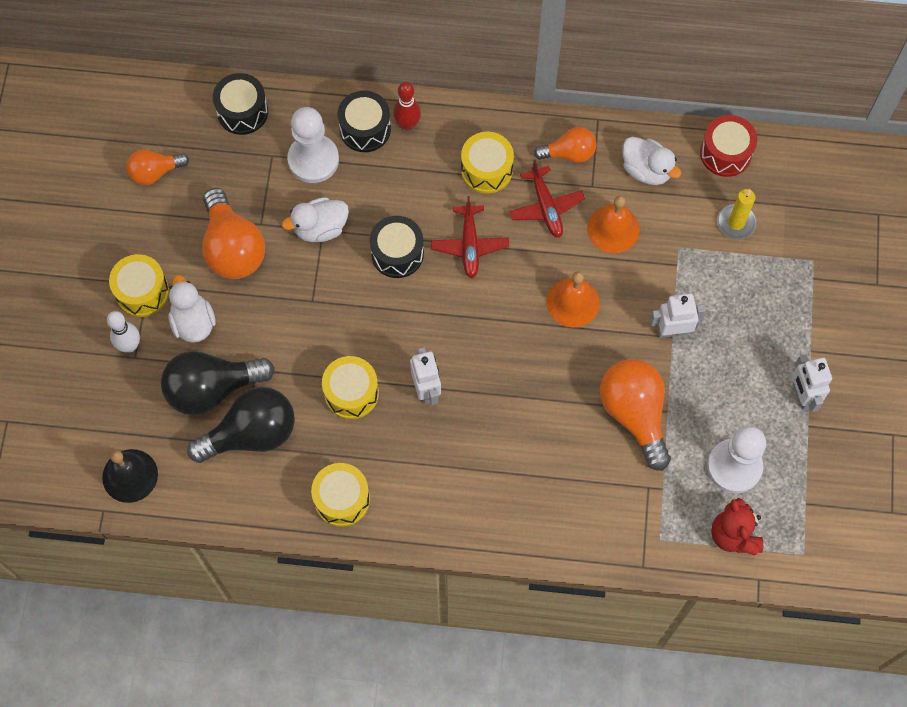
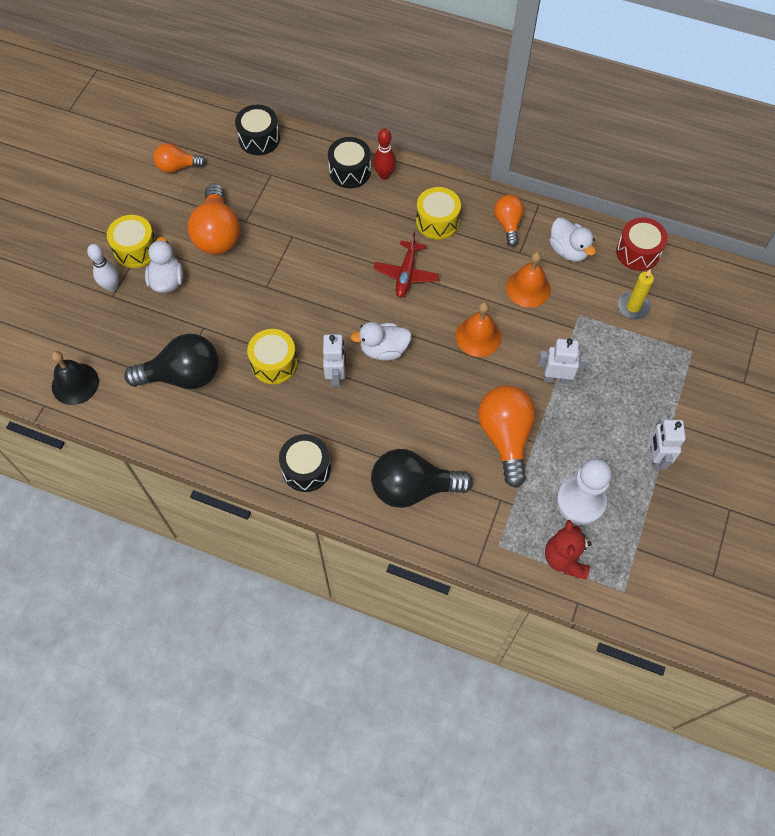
camera: 15 degrees right, 5 degrees down
(212, 389) = (164, 334): black light bulb -> black light bulb (413, 488)
(313, 160) = (302, 184): white pawn -> none
(320, 228) = (291, 235): white duck -> white duck (383, 350)
(342, 499) = (238, 444): yellow drum -> none
(397, 253) = (346, 267): black drum -> black drum (306, 469)
(546, 207) = (477, 260): red plane -> none
(569, 153) = (508, 224): orange light bulb -> orange light bulb turned 105 degrees counterclockwise

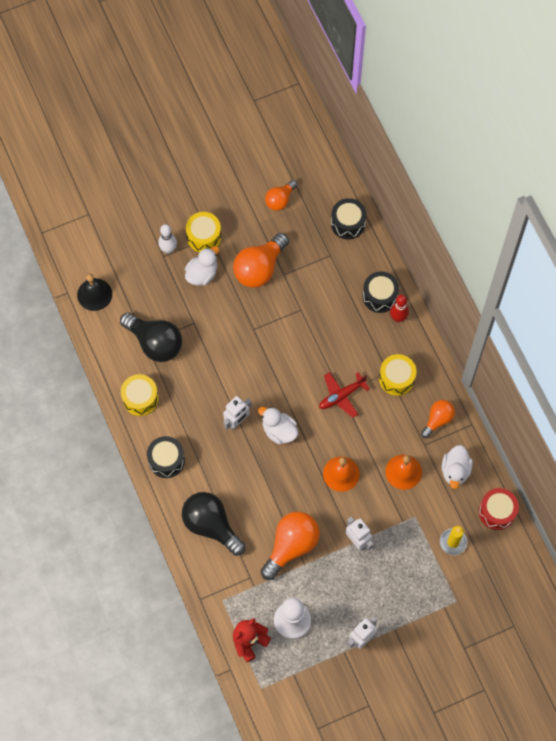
camera: 45 degrees right, 5 degrees up
(177, 167) = (280, 200): orange light bulb -> orange light bulb turned 90 degrees counterclockwise
(274, 363) = (210, 382): yellow drum -> yellow drum (140, 398)

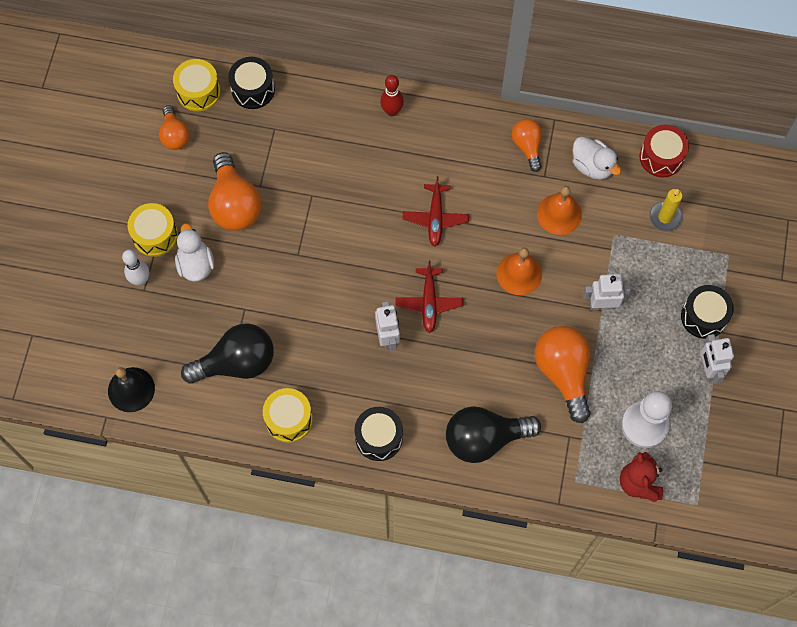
camera: 55 degrees left, 0 degrees up
(279, 431) = (429, 303): white duck -> red plane
(379, 296) = (355, 112): black drum -> black drum (703, 317)
(396, 379) = (455, 155): yellow drum -> yellow drum (198, 92)

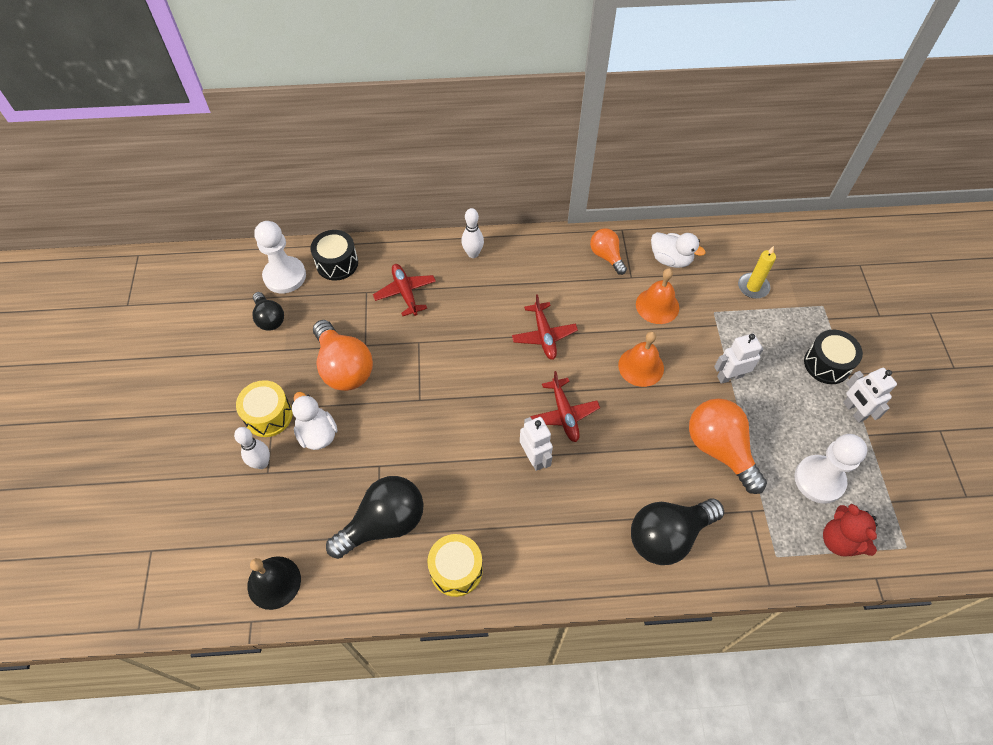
camera: 15 degrees left, 10 degrees down
(175, 135) = (269, 318): orange light bulb -> black light bulb
(198, 92) = (285, 276): yellow drum -> white pawn
(312, 138) = (405, 292): none -> red plane
(379, 437) = (558, 564): black drum -> none
(392, 111) = (473, 254): red bowling pin -> white bowling pin
(661, 157) = (727, 239): red drum -> none

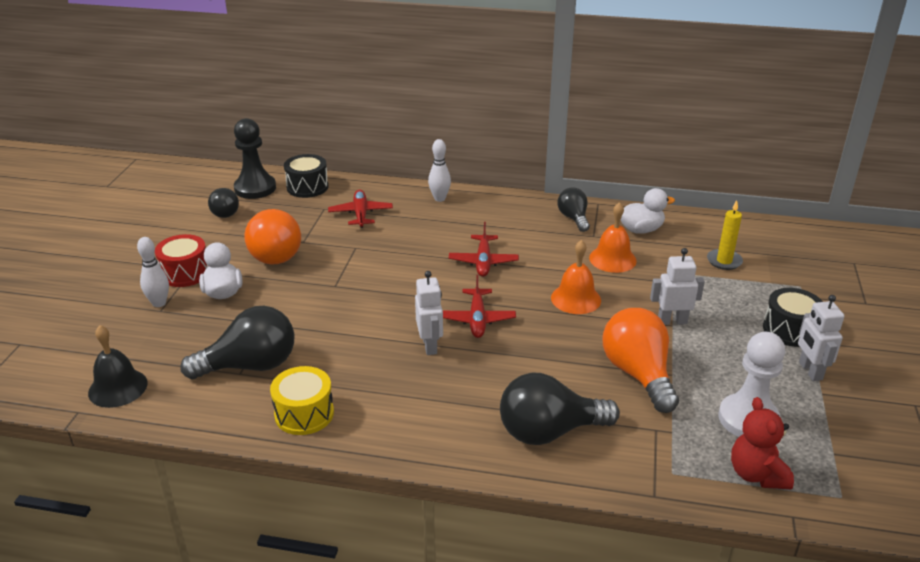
camera: 15 degrees right, 25 degrees down
(268, 415) = (185, 273): yellow drum -> red drum
(285, 276) = (255, 188): white pawn -> black pawn
(606, 256) = (573, 218): orange light bulb -> black light bulb
(670, 259) = (641, 230): white duck -> white duck turned 60 degrees counterclockwise

